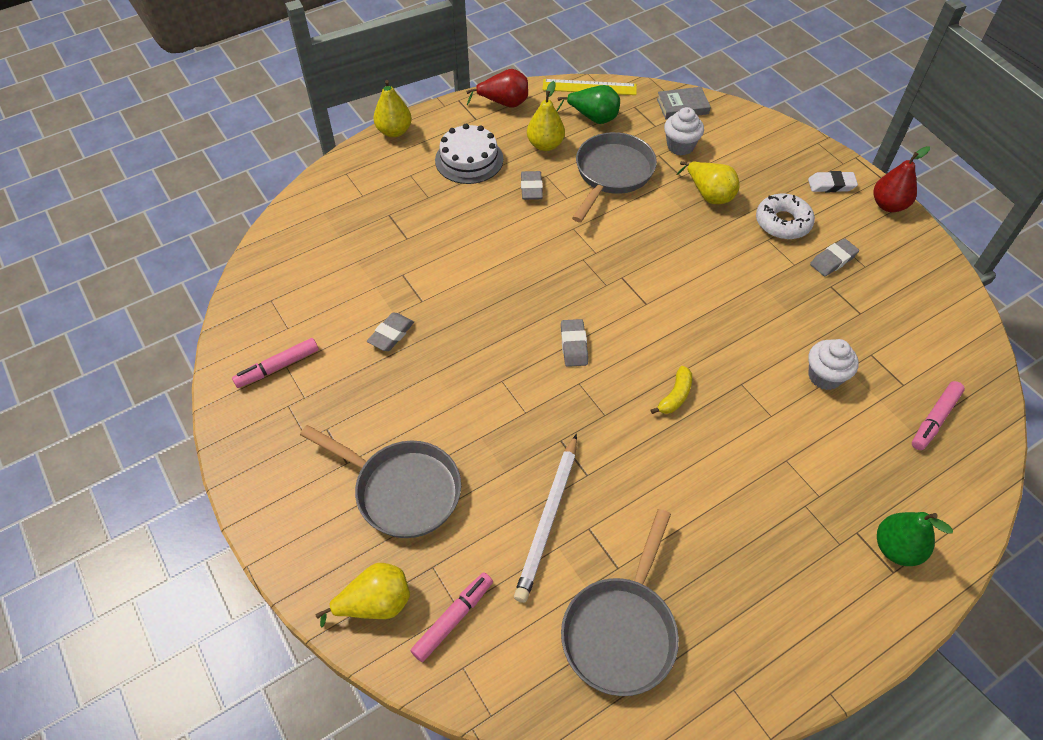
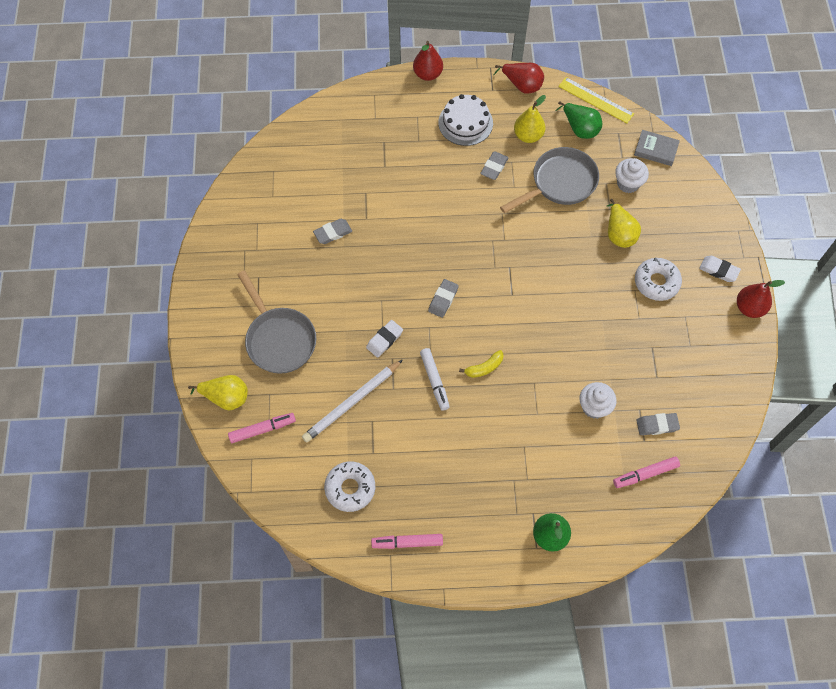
camera: 30 degrees right, 10 degrees up
(278, 367) = (252, 221): pink marker -> pink marker (407, 542)
(394, 131) = (427, 74): yellow pear -> red pear
(537, 423) = (384, 340): none -> white eraser
(621, 631) = (350, 488): grey pan -> white donut
(630, 440) = (434, 381): none -> white marker
(833, 260) = (670, 329): grey eraser -> grey eraser (657, 425)

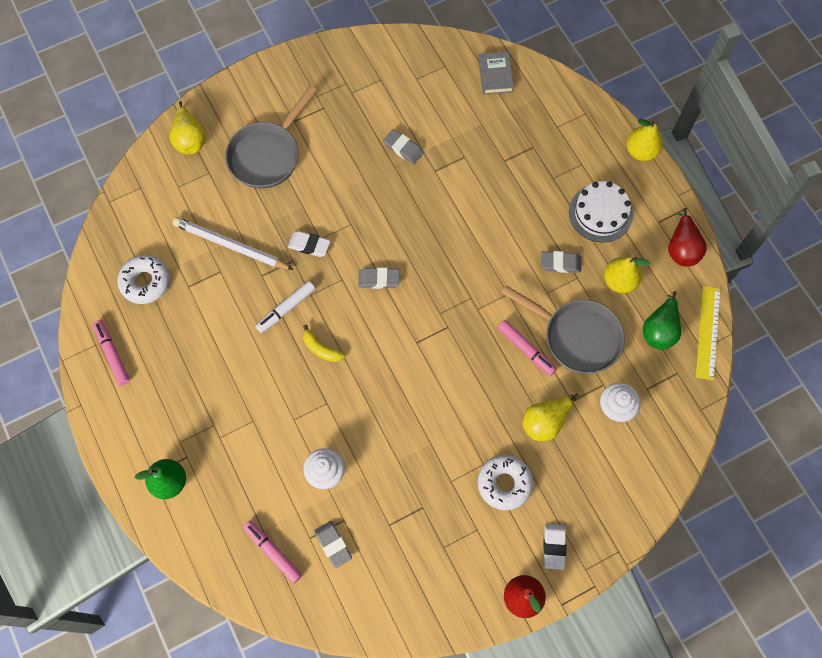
camera: 65 degrees right, 5 degrees up
(262, 429) = (172, 183): pink marker -> pink marker (526, 349)
(427, 74) = (641, 151): red pear -> yellow pear
(655, 150) = (677, 421): grey book -> grey book (495, 75)

